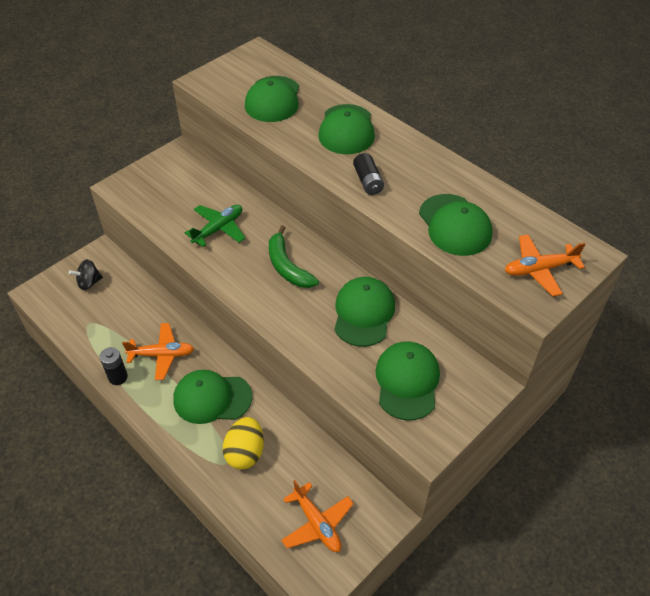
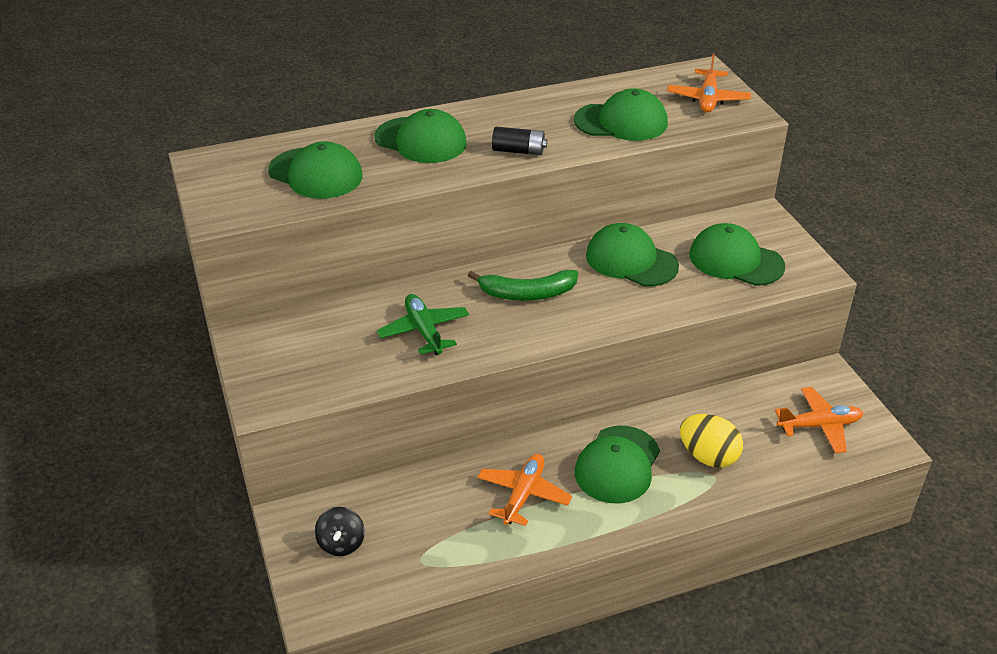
camera: 65 degrees left, 10 degrees down
(118, 377) = (535, 548): black battery -> none

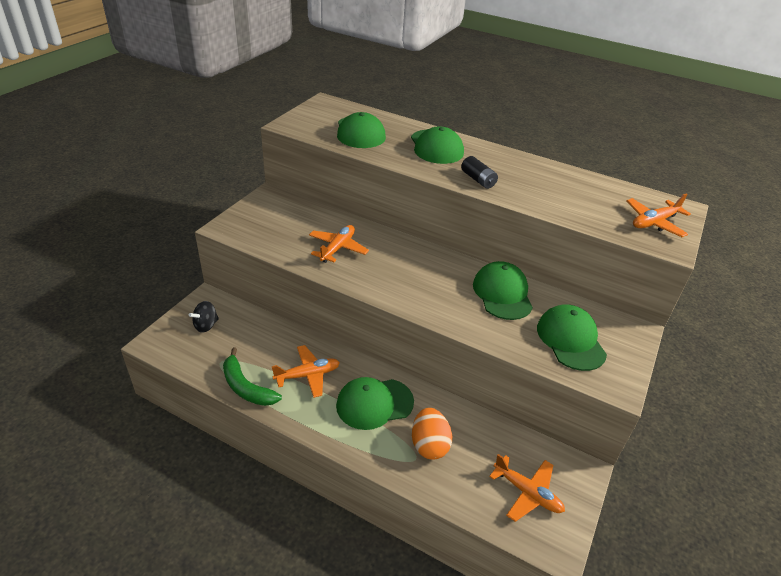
camera: 45 degrees right, 0 degrees up
(424, 331) = (337, 248): green plane -> orange plane
(527, 294) = (415, 268): green banana -> green banana (246, 387)
(621, 122) = (568, 201): green cap -> none
(708, 456) = (429, 445): yellow egg -> orange egg

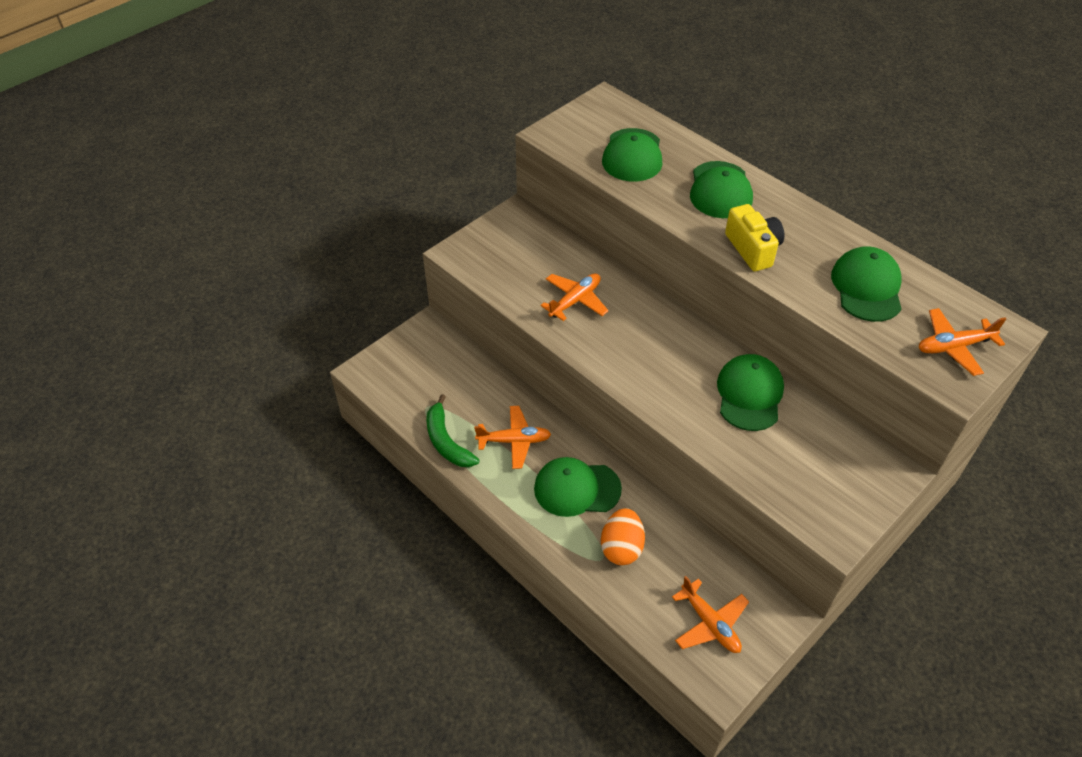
camera: 20 degrees right, 10 degrees up
(206, 325) = (420, 360): black spinning top -> none
(478, 180) = (753, 249): black battery -> yellow camera
(570, 340) = (807, 469): green cap -> green cap (867, 287)

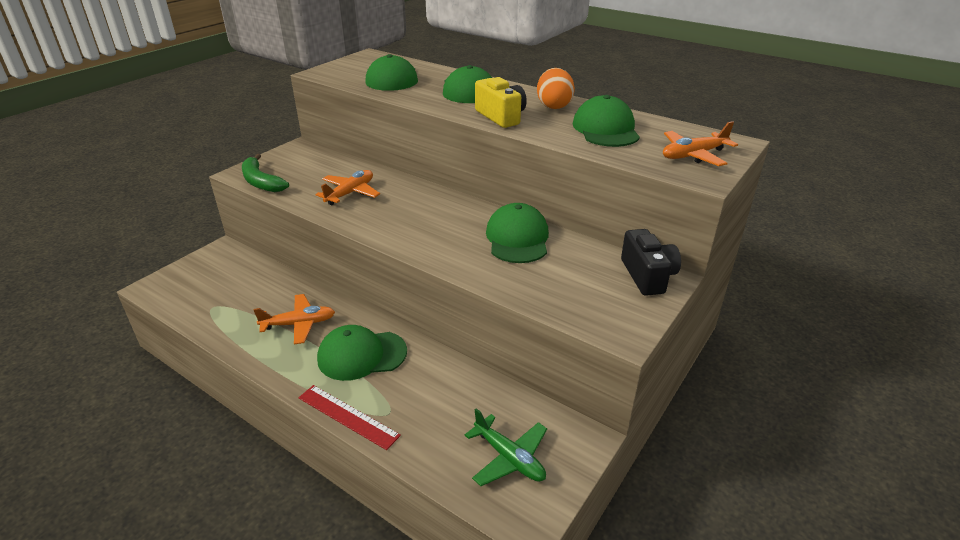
camera: 10 degrees left, 15 degrees down
(446, 441) = (228, 332): green banana -> green banana (261, 182)
(564, 556) = (348, 416): none -> red ruler
(621, 548) = (409, 400): orange egg -> orange egg (554, 106)
(710, 623) = (509, 458): orange plane -> green plane
(877, 466) = (647, 276): none -> black camera

